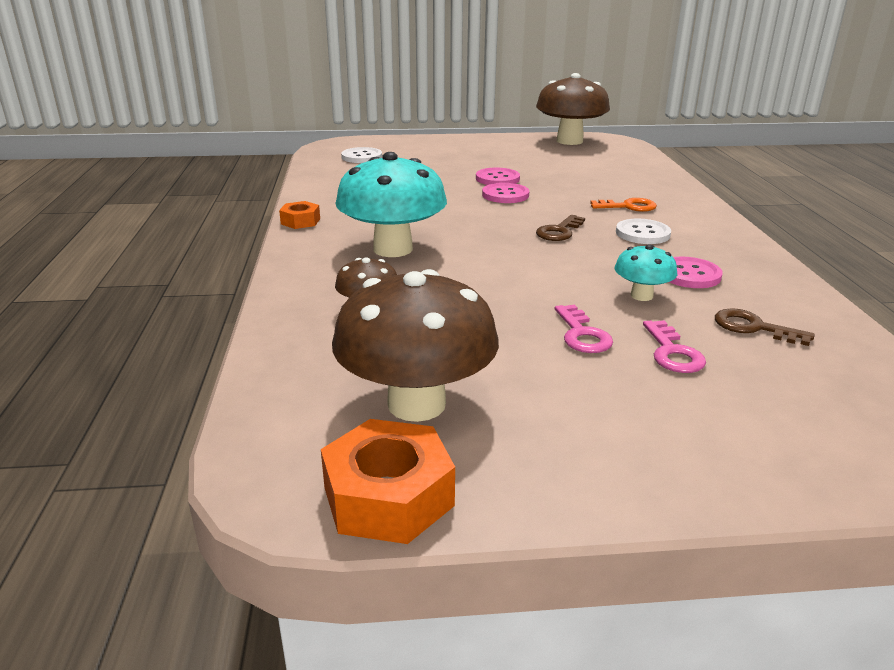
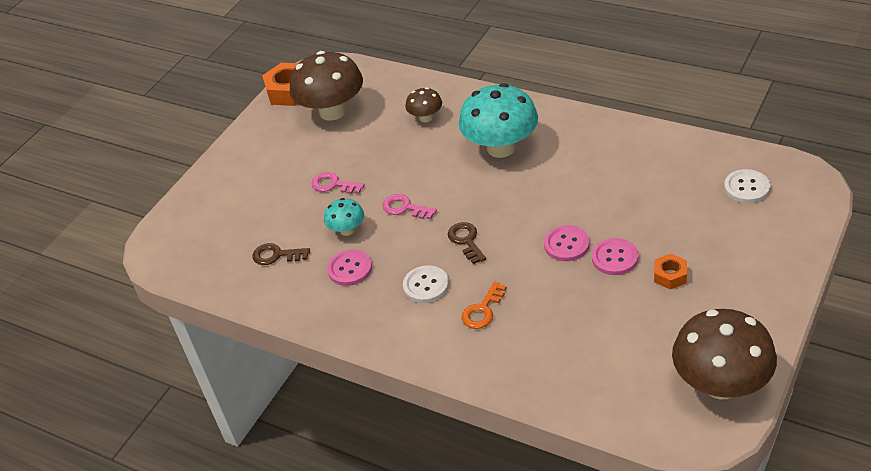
camera: 130 degrees right, 15 degrees up
(300, 221) = (585, 117): orange nut -> orange nut (670, 275)
(672, 352) = (289, 208): pink key -> pink key (405, 208)
(754, 328) = (277, 255): brown key -> brown key turned 150 degrees counterclockwise

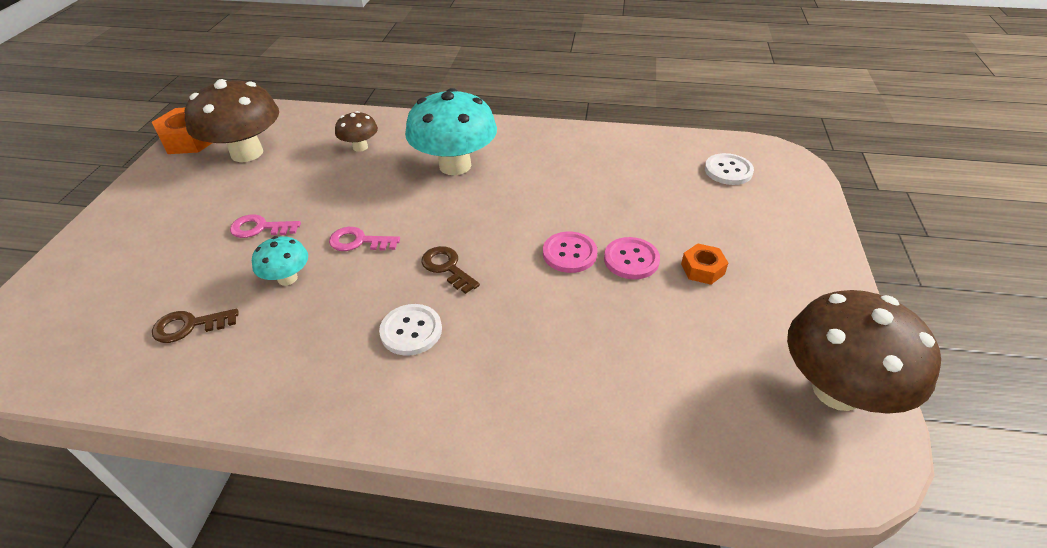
camera: 25 degrees left, 0 degrees up
(350, 269) = (300, 327): pink button -> none
(483, 310) = (497, 350): orange key -> none

